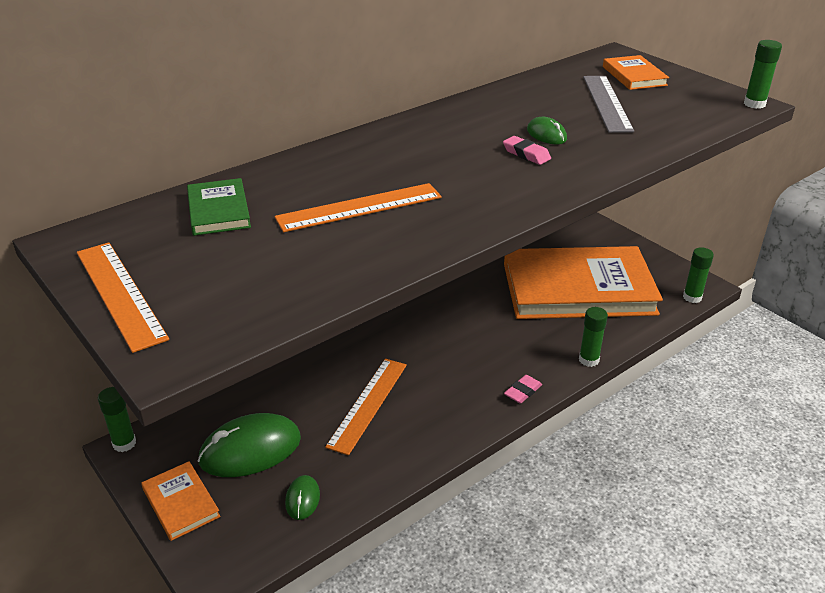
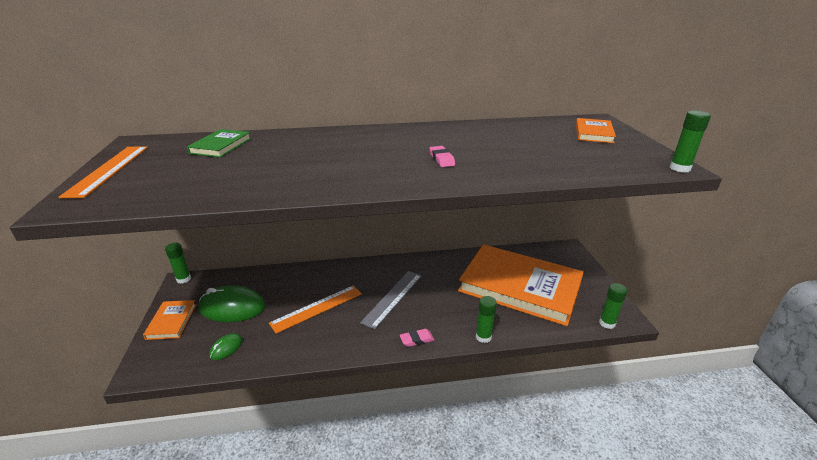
camera: 30 degrees right, 5 degrees down
(359, 207) = (292, 162): orange ruler -> none
(546, 135) = (473, 152): green mouse -> none
(606, 103) = (547, 144): grey ruler -> grey ruler (392, 298)

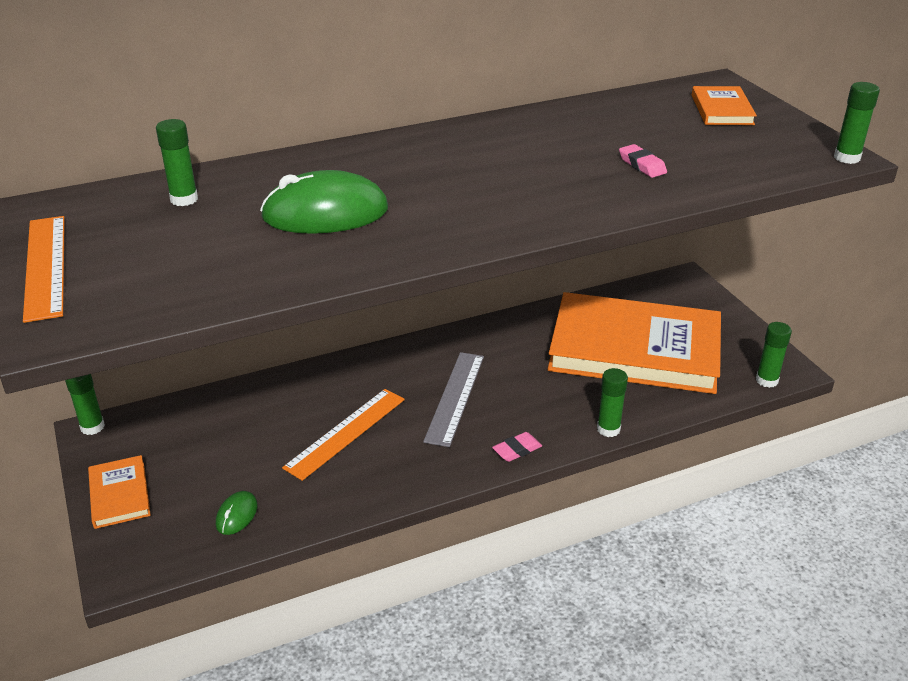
camera: 15 degrees left, 5 degrees up
(221, 146) = (184, 199): green book -> green glue stick
(232, 308) = (208, 456): green mouse -> green mouse (325, 213)
(442, 159) = (536, 182): pink eraser -> pink eraser (642, 165)

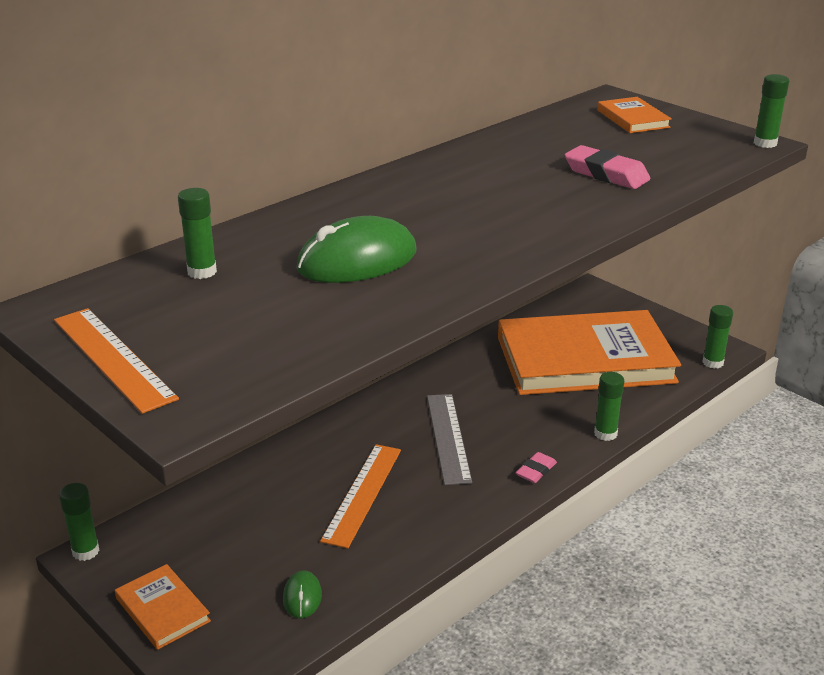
camera: 20 degrees left, 5 degrees down
(642, 165) = (606, 174): pink eraser -> pink eraser, size x1.66

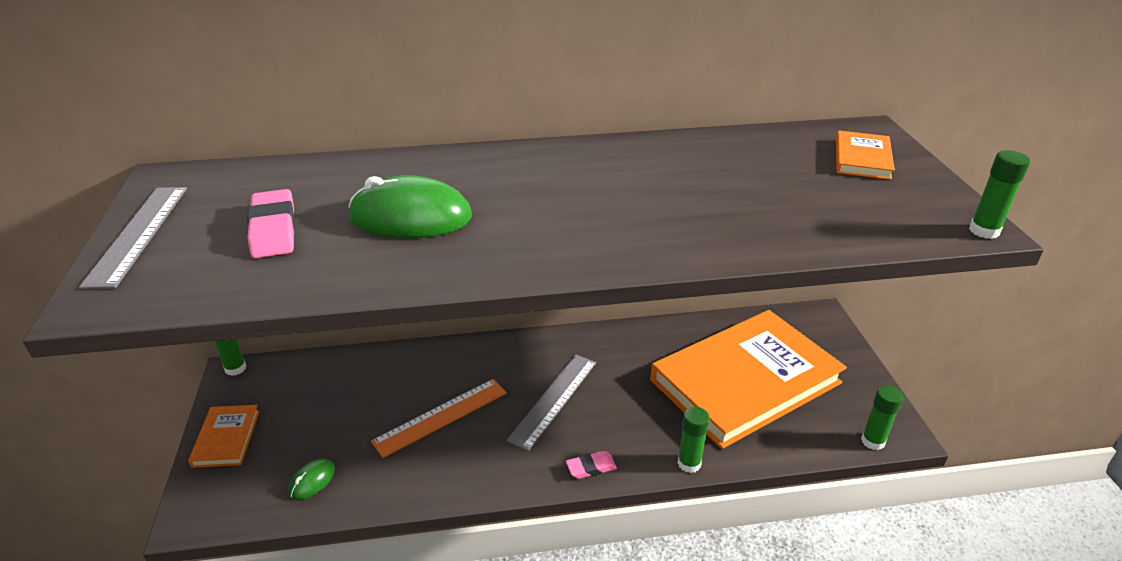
camera: 35 degrees right, 5 degrees up
(112, 358) = (138, 234): orange ruler -> grey ruler
(202, 272) = (296, 185): green glue stick -> none
(585, 360) = (745, 381): orange book -> orange book turned 60 degrees counterclockwise
(606, 174) = (749, 209): pink eraser -> pink eraser (273, 230)

